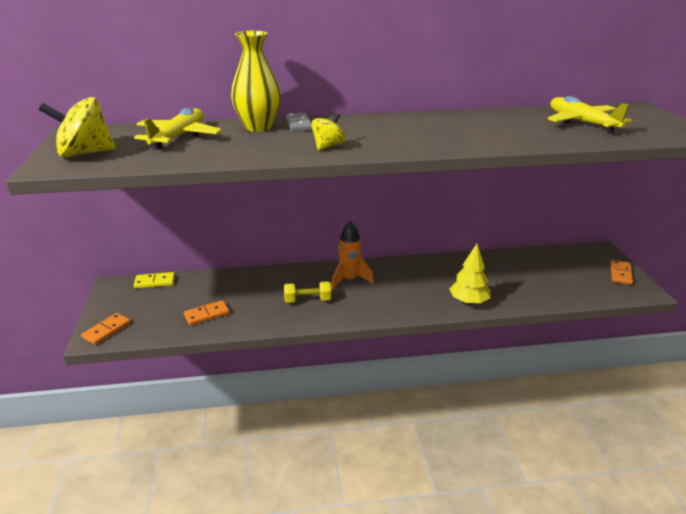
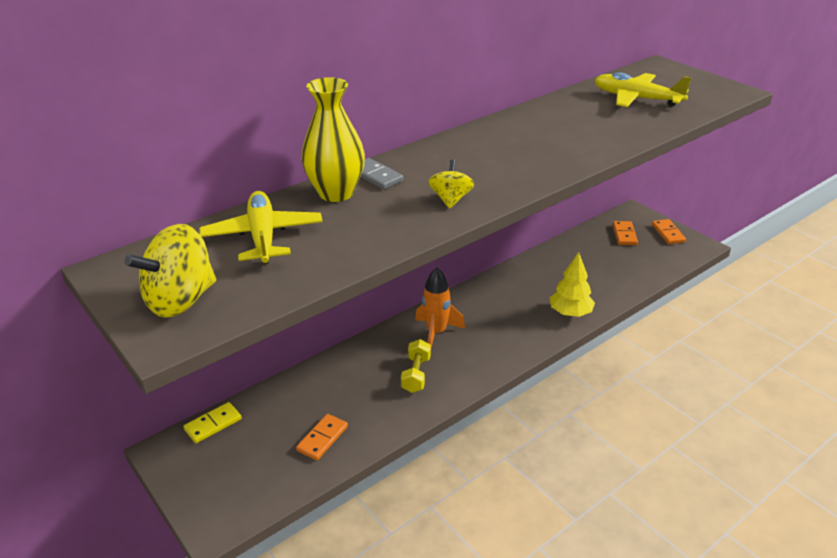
camera: 30 degrees left, 5 degrees up
(107, 330) = (221, 511): orange domino -> orange domino (624, 235)
(307, 300) = (416, 374): yellow dumbbell -> yellow dumbbell turned 45 degrees counterclockwise

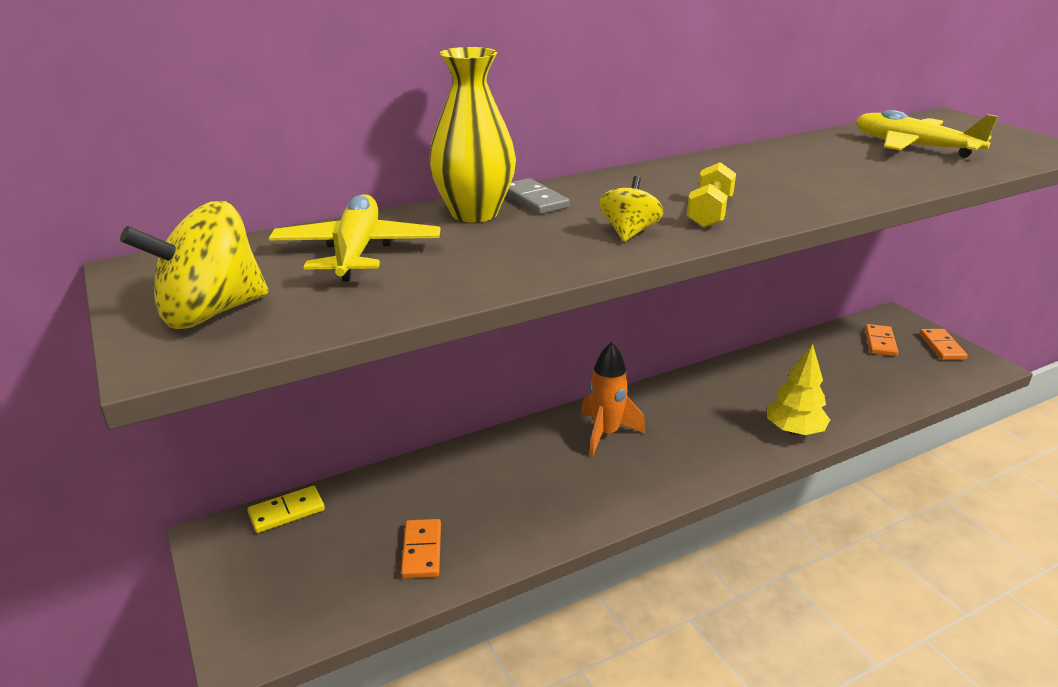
camera: 10 degrees right, 5 degrees down
(322, 438) = (421, 551): orange domino -> orange domino turned 45 degrees counterclockwise
(416, 374) = (567, 484): yellow dumbbell -> yellow dumbbell (710, 213)

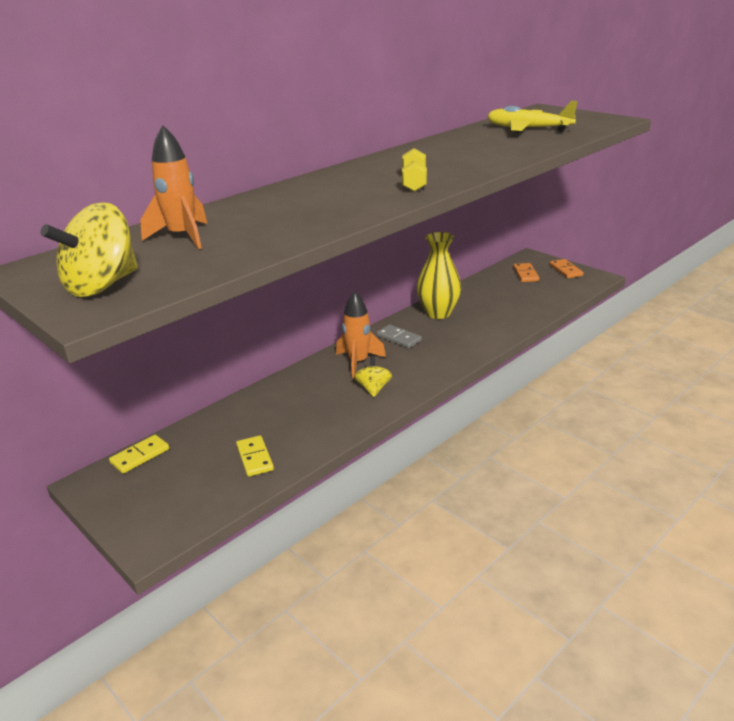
camera: 15 degrees left, 0 degrees up
(357, 251) = (182, 237): yellow plane -> orange rocket
(421, 551) = (254, 458): orange domino -> yellow domino
(474, 213) = (252, 204): yellow vase -> yellow vase (438, 313)
(534, 200) = (290, 191): grey domino -> grey domino (399, 338)
(629, 233) = (366, 201): yellow spinning top -> yellow spinning top (373, 389)
(794, 430) = (485, 337): yellow tree -> none

